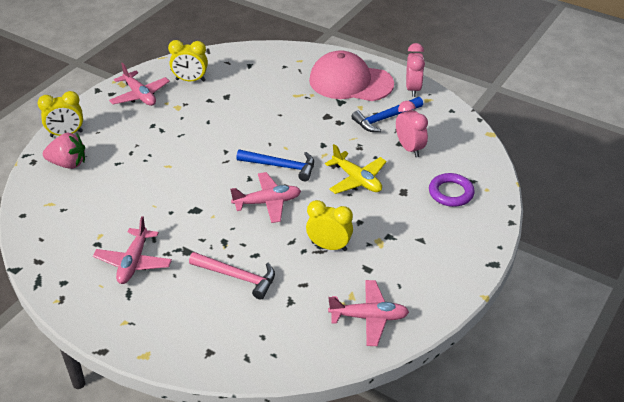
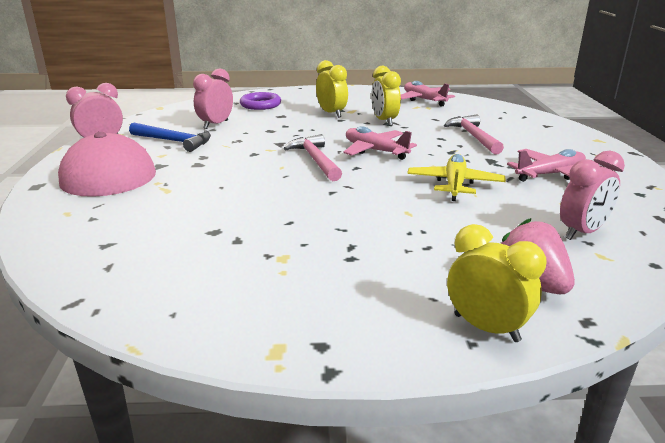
camera: 125 degrees left, 15 degrees down
(71, 214) = (582, 232): none -> pink clock
(140, 95) = (291, 307): pink plane -> none
(190, 80) = (195, 278): yellow clock -> yellow clock (331, 113)
(281, 166) = (315, 160): blue hammer -> pink hammer
(357, 180) = (289, 131): yellow plane -> yellow plane (454, 185)

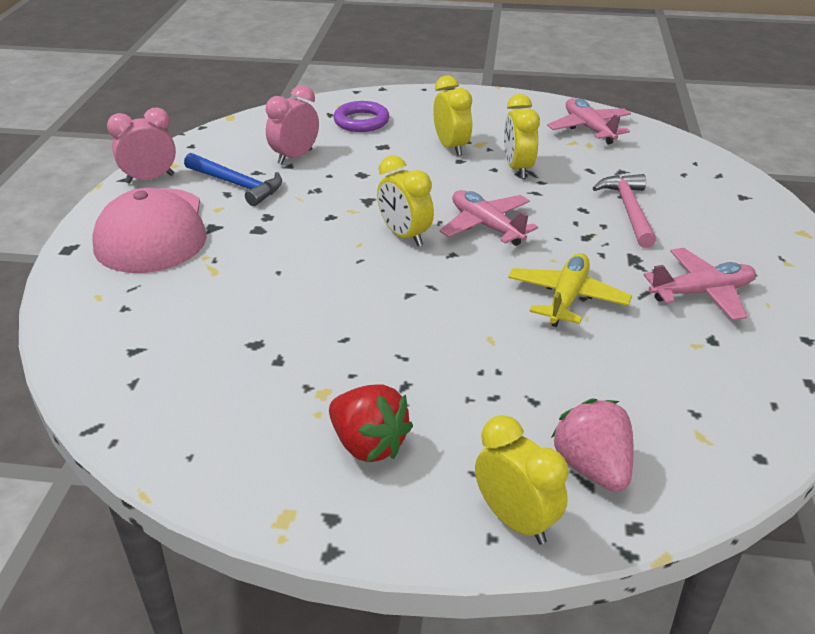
camera: 10 degrees right, 10 degrees up
(315, 160) = (404, 236): pink hammer -> yellow clock
(335, 288) = (368, 444): none -> red strawberry
(582, 232) = (694, 396): pink clock -> none

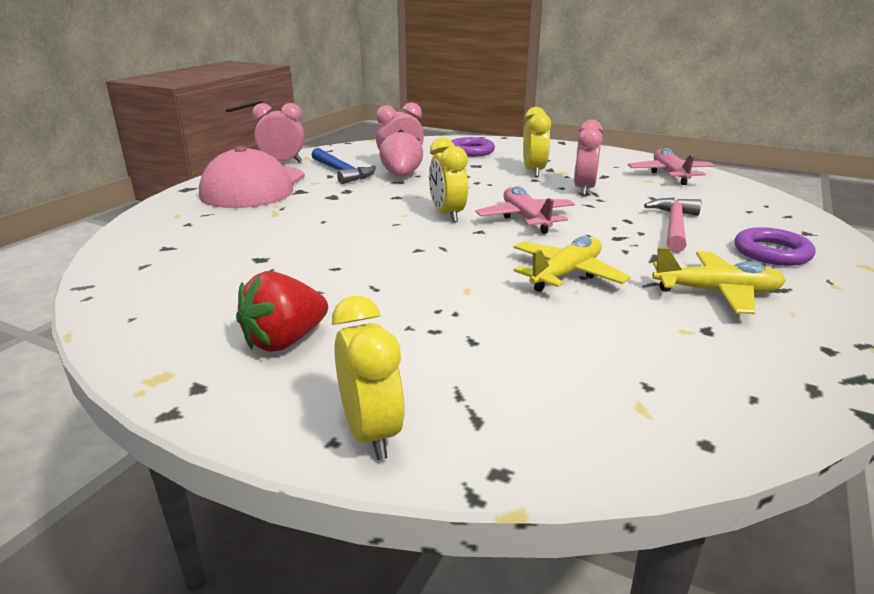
camera: 20 degrees right, 10 degrees down
(368, 444) = (285, 341): red strawberry -> red strawberry turned 75 degrees clockwise
(518, 169) = (584, 189): yellow clock -> pink clock
(592, 467) = (492, 407): pink strawberry -> pink strawberry (401, 176)
(701, 293) = (717, 292): pink plane -> yellow plane
(724, 230) = (772, 252): none -> purple ring

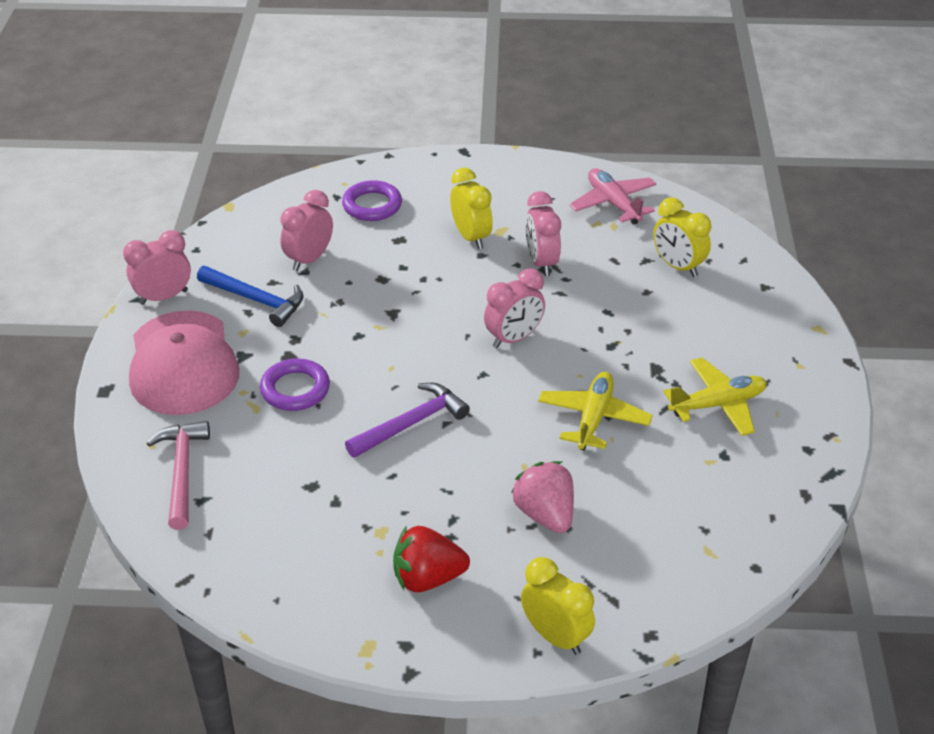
camera: 25 degrees left, 15 degrees up
(285, 341) = (427, 578): red strawberry -> red strawberry turned 60 degrees clockwise
(387, 244) = (411, 423): none -> purple hammer
(401, 176) = (331, 288): pink strawberry -> pink strawberry (545, 514)
(447, 215) = (435, 355): yellow clock -> yellow clock (678, 266)
(526, 218) = (513, 338): pink plane -> pink clock
(674, 226) = (653, 310): pink hammer -> pink hammer (182, 471)
(772, 252) = (744, 330): purple ring -> purple ring (295, 389)

